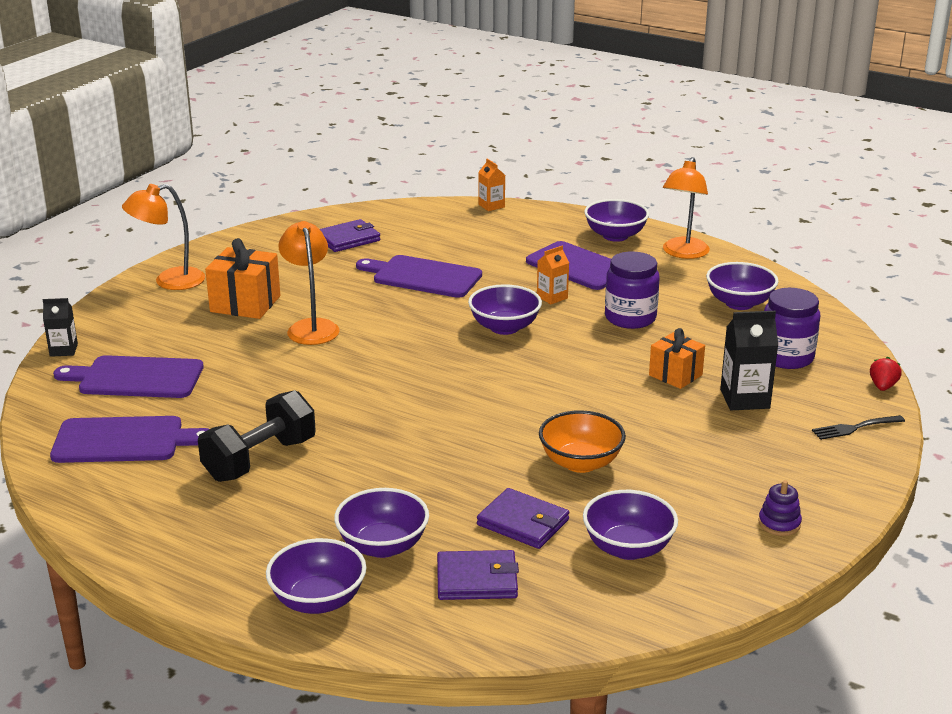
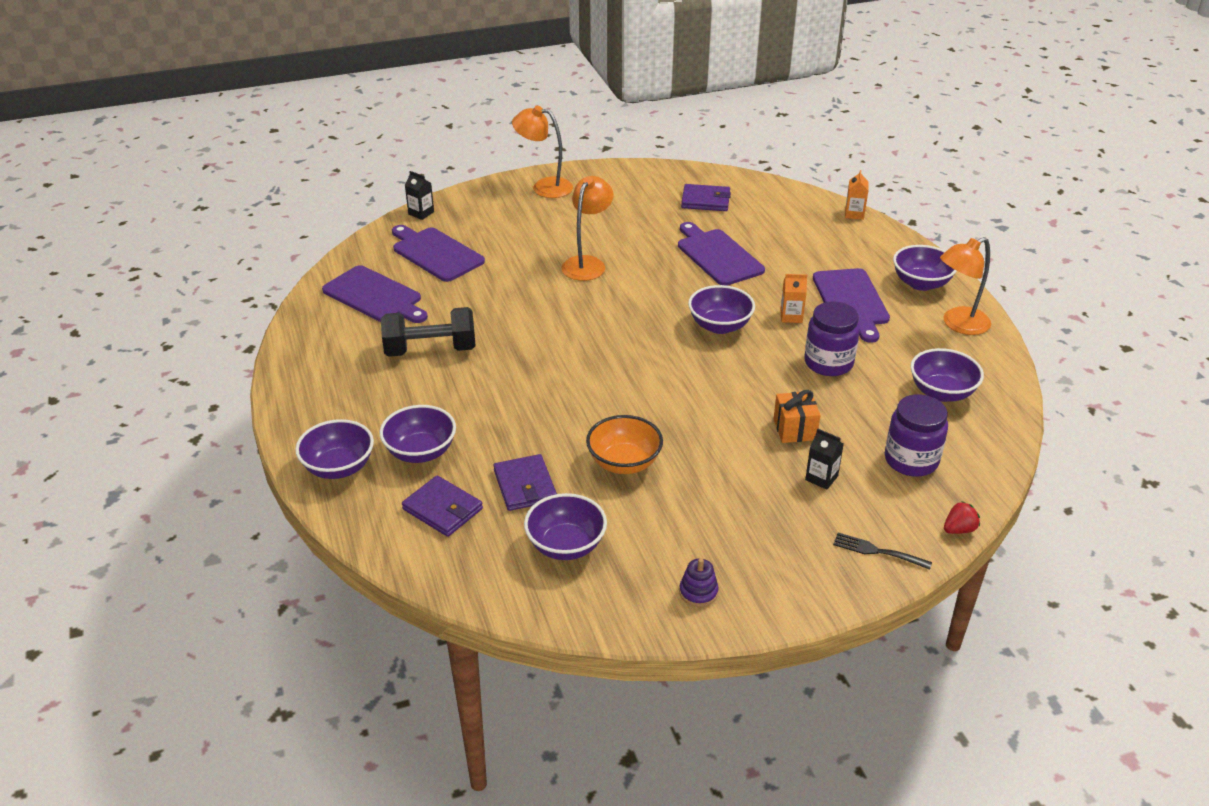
camera: 40 degrees right, 10 degrees up
(245, 304) = (569, 226): orange gift -> none
(744, 399) = (821, 478): black carton -> black carton, size x0.62

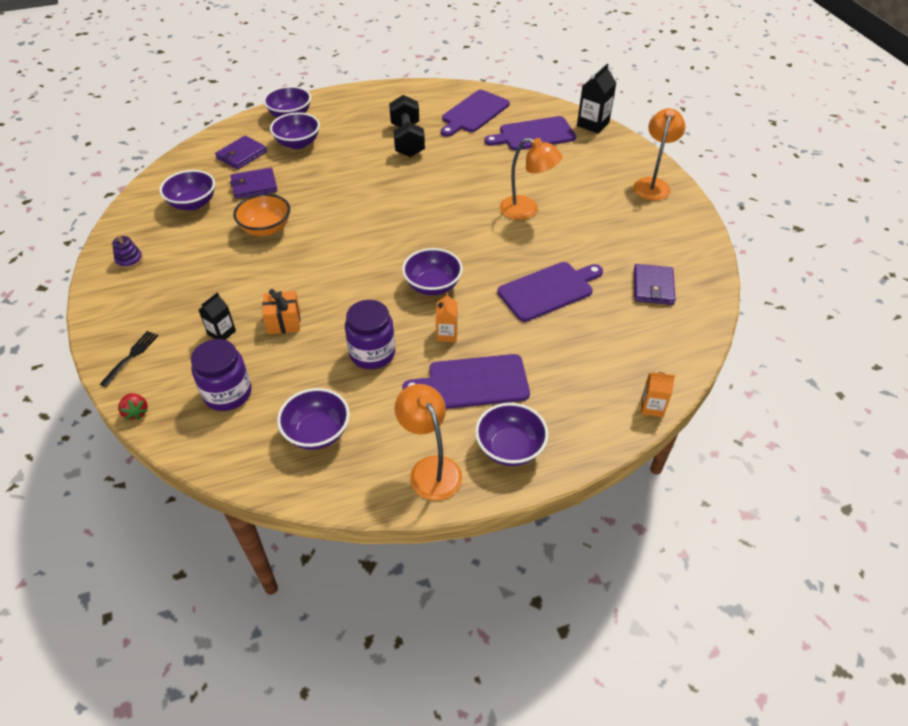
camera: 90 degrees right, 10 degrees up
(421, 213) = (593, 124): black carton -> black carton, size x1.60
(435, 253) = (534, 134): purple cutting board -> purple cutting board turned 150 degrees counterclockwise

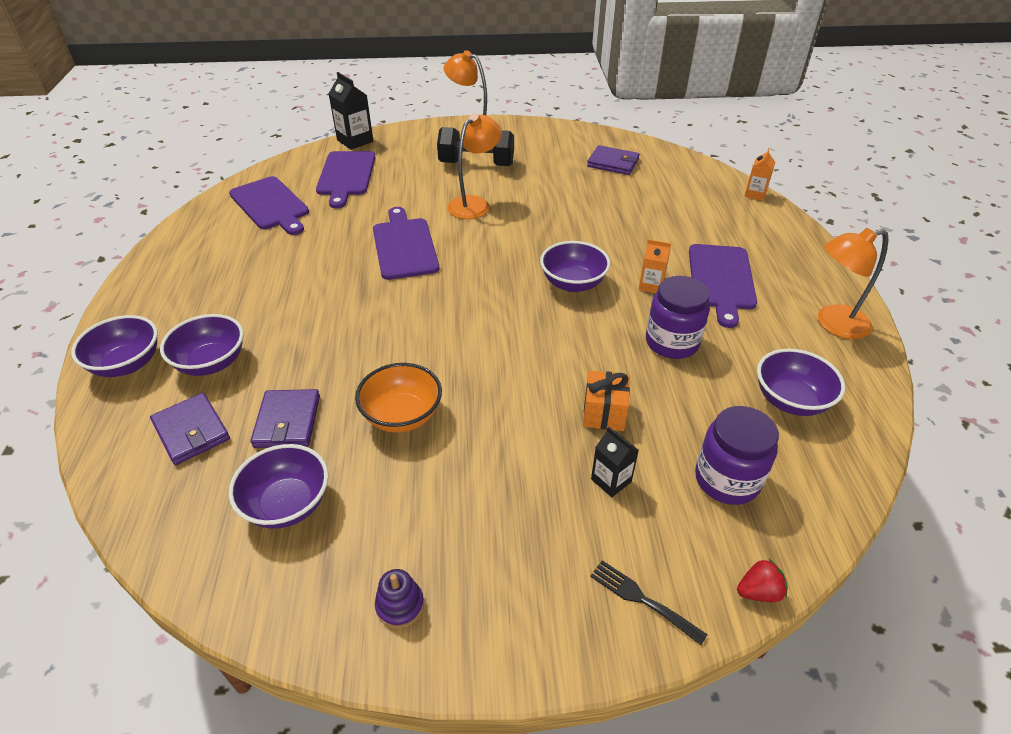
camera: 75 degrees left, 5 degrees down
(407, 140) = (286, 262): black dumbbell -> black dumbbell (476, 164)
(510, 448) = (804, 273): purple bowl -> none
(548, 290) = (602, 214): purple cutting board -> purple cutting board (404, 246)

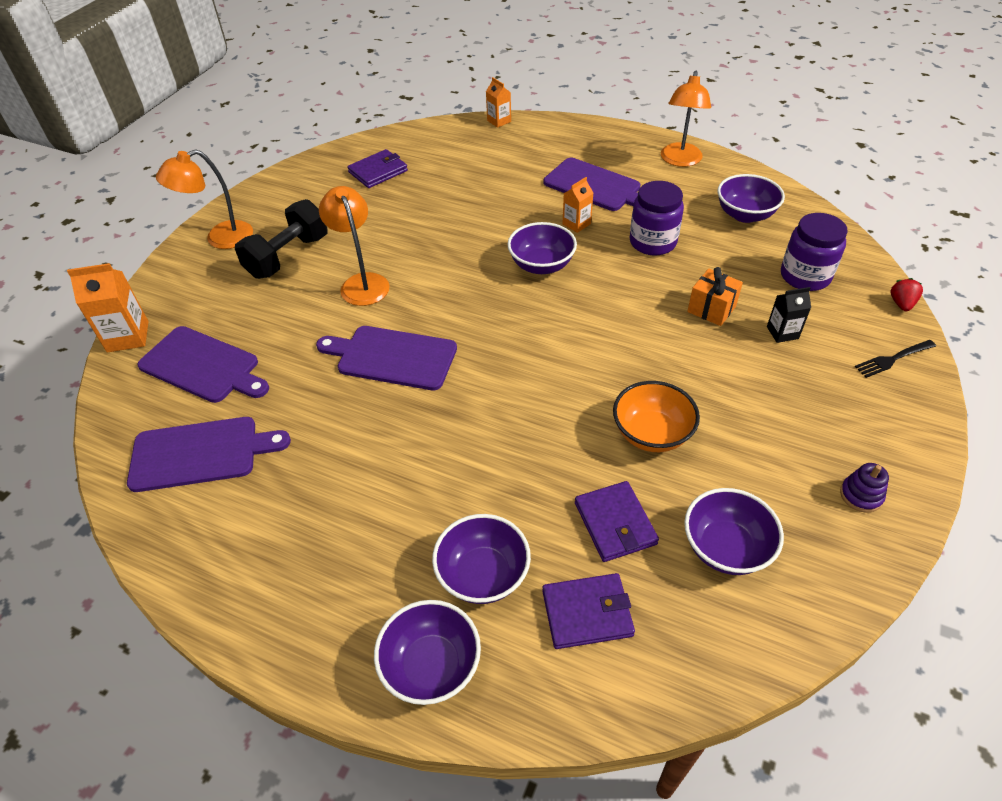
camera: 60 degrees left, 5 degrees up
(287, 421) = (615, 523): purple wallet -> purple wallet turned 45 degrees clockwise
(355, 141) = (128, 336): black carton -> orange carton

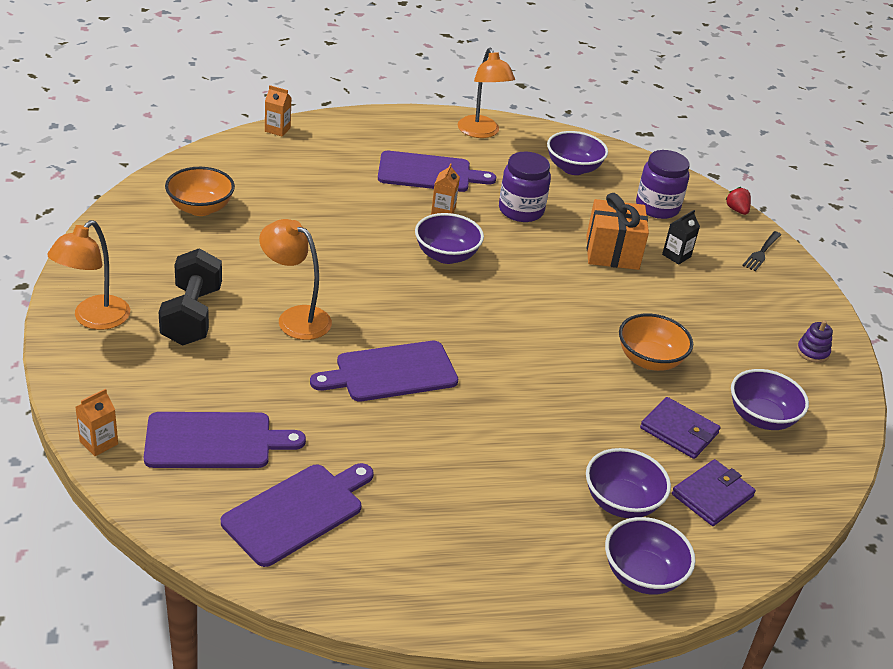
camera: 40 degrees left, 10 degrees down
(128, 336) = (99, 443): orange carton -> orange carton, size x0.62
(378, 171) = (200, 208): purple wallet -> orange bowl
(711, 309) = (612, 253): orange gift -> orange gift, size x1.51

